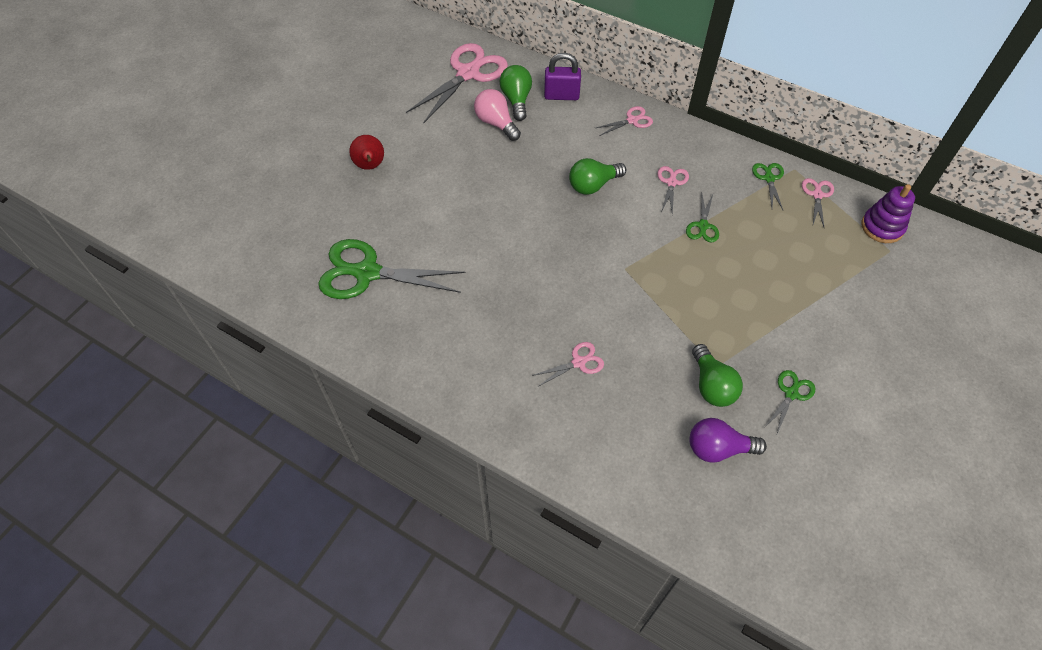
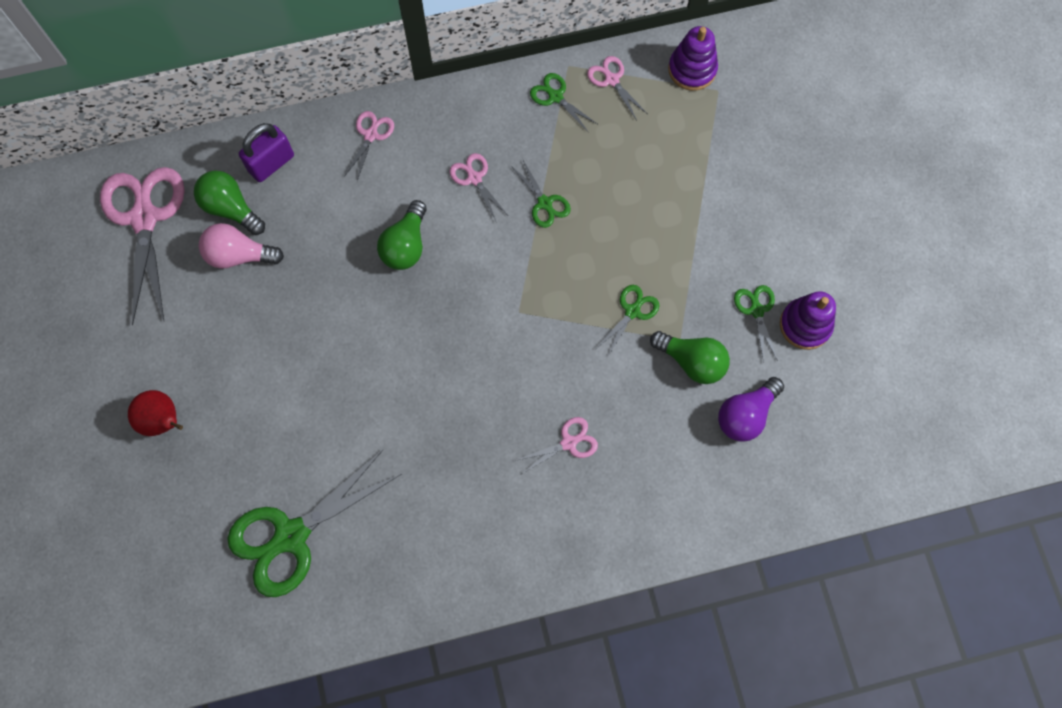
camera: 45 degrees left, 15 degrees up
(578, 362) = (568, 443): pink scissors -> pink scissors turned 45 degrees clockwise
(700, 325) = (632, 311): none -> green scissors
(820, 431) = (805, 325): none -> purple stacking toy

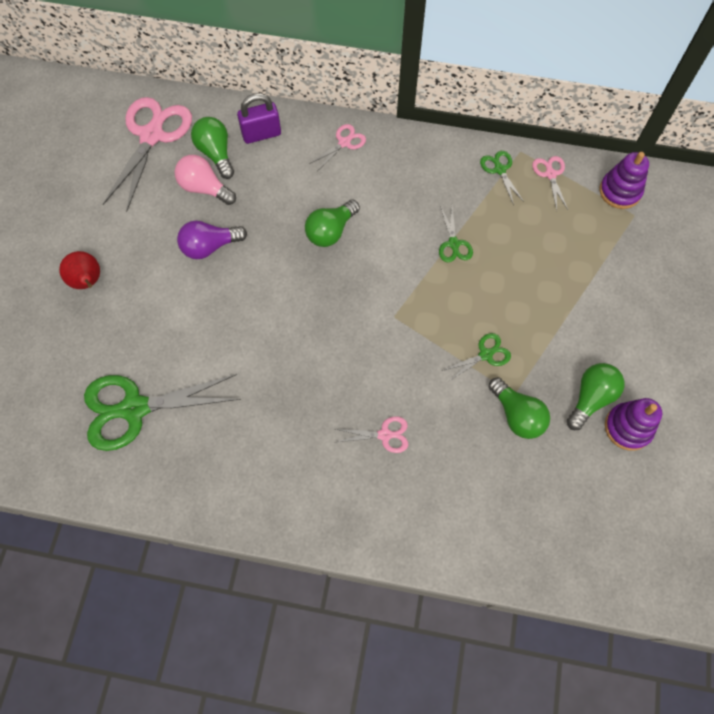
camera: 25 degrees right, 5 degrees down
(474, 178) = (407, 204): pink scissors -> none
(745, 415) = (543, 478): purple light bulb -> purple light bulb (209, 247)
(756, 310) = (590, 398): green scissors -> green light bulb

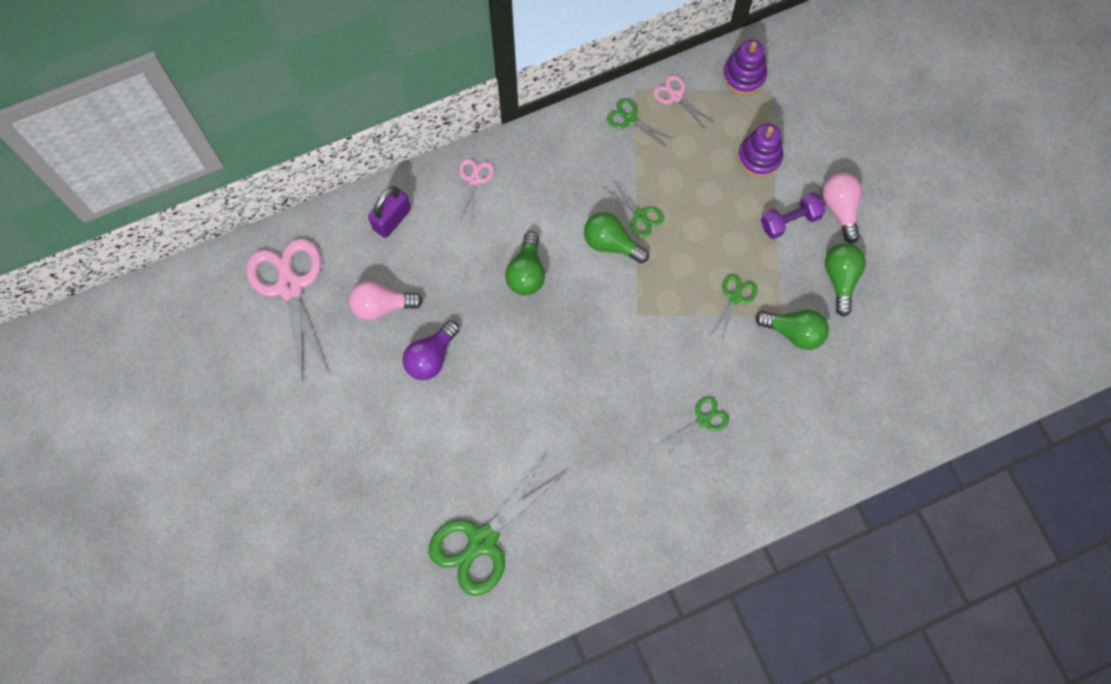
camera: 35 degrees left, 5 degrees up
(88, 282) = (348, 461): red pear -> none
(216, 153) = (365, 265): green light bulb -> green light bulb (611, 243)
(384, 435) = (703, 420): pink scissors -> green scissors
(579, 324) = (790, 221): none -> purple dumbbell
(628, 427) = (884, 284): purple stacking toy -> purple stacking toy (759, 157)
(631, 341) = (840, 208): none -> pink light bulb

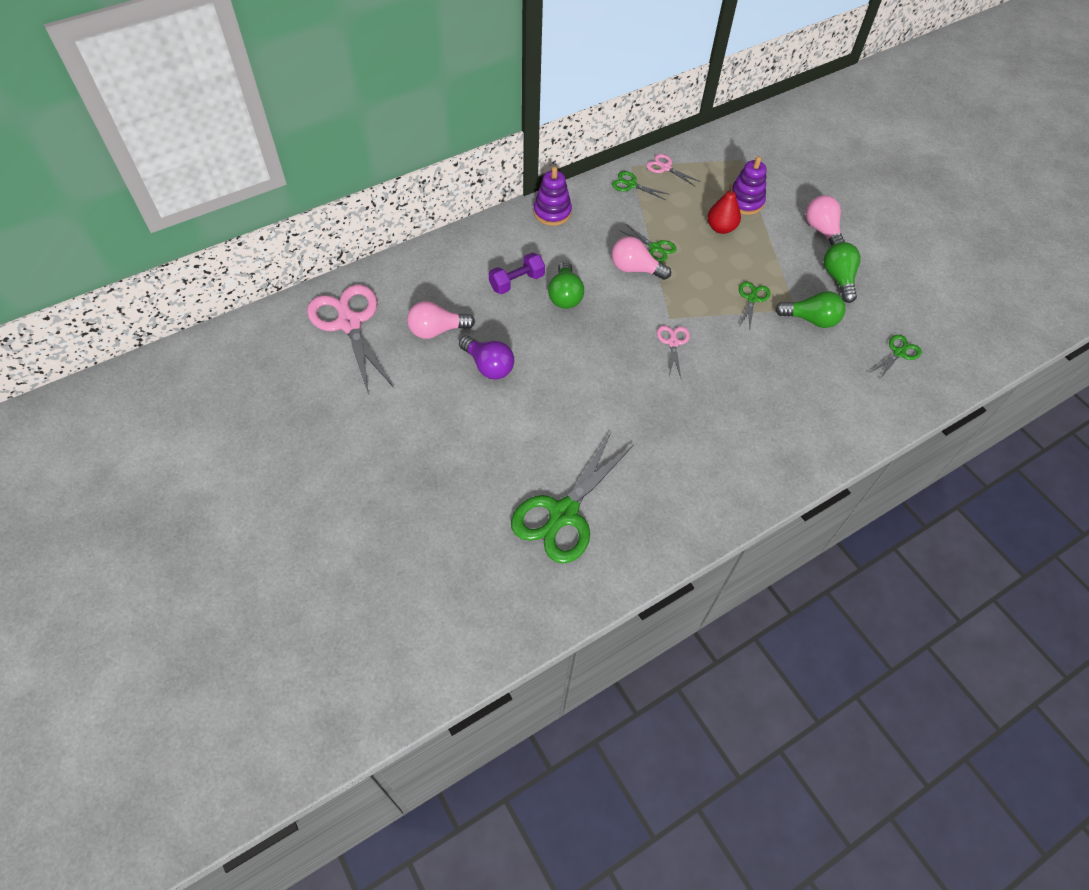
camera: 10 degrees left, 15 degrees down
(392, 219) = (438, 267): purple padlock -> none
(431, 357) = (488, 366): purple light bulb -> purple light bulb turned 75 degrees counterclockwise
(474, 180) = (507, 234): pink scissors -> pink scissors (673, 343)
(611, 243) = (635, 269): green light bulb -> pink light bulb
(703, 420) = (750, 393): green scissors -> green scissors (899, 353)
(722, 193) = (721, 228): none -> red pear
(744, 75) = (717, 151): purple stacking toy -> purple stacking toy (552, 212)
(790, 221) = (783, 242): purple dumbbell -> purple dumbbell (517, 282)

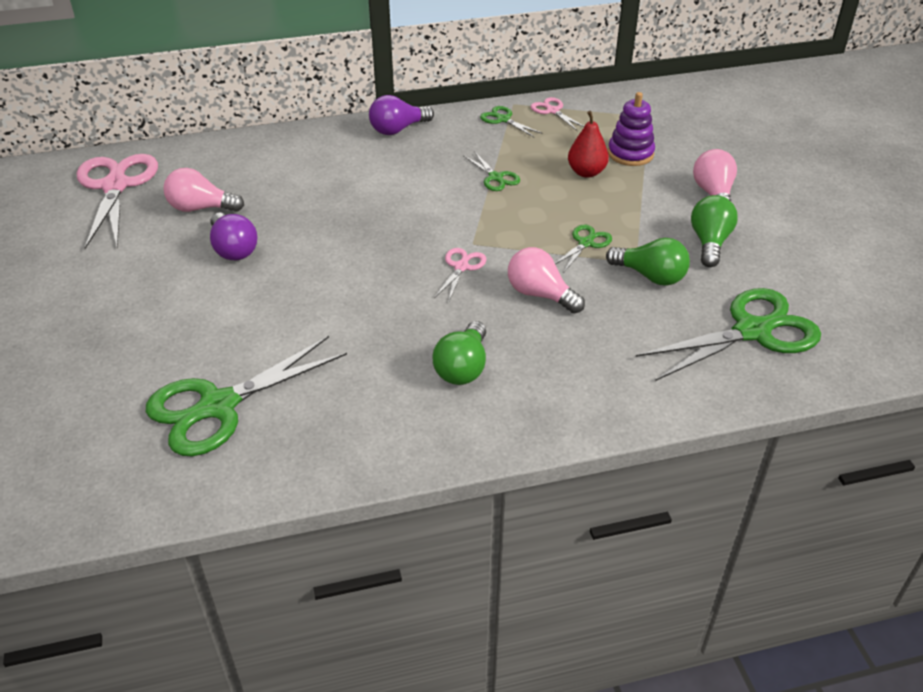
camera: 20 degrees right, 15 degrees down
(517, 282) = (317, 182): purple dumbbell -> none
(552, 212) = (398, 129): purple stacking toy -> purple light bulb
(565, 295) = (363, 202): green light bulb -> green light bulb (463, 368)
(635, 269) = (459, 192): pink light bulb -> pink light bulb (540, 294)
(899, 353) = (752, 331): green scissors -> green scissors, size x2.11

